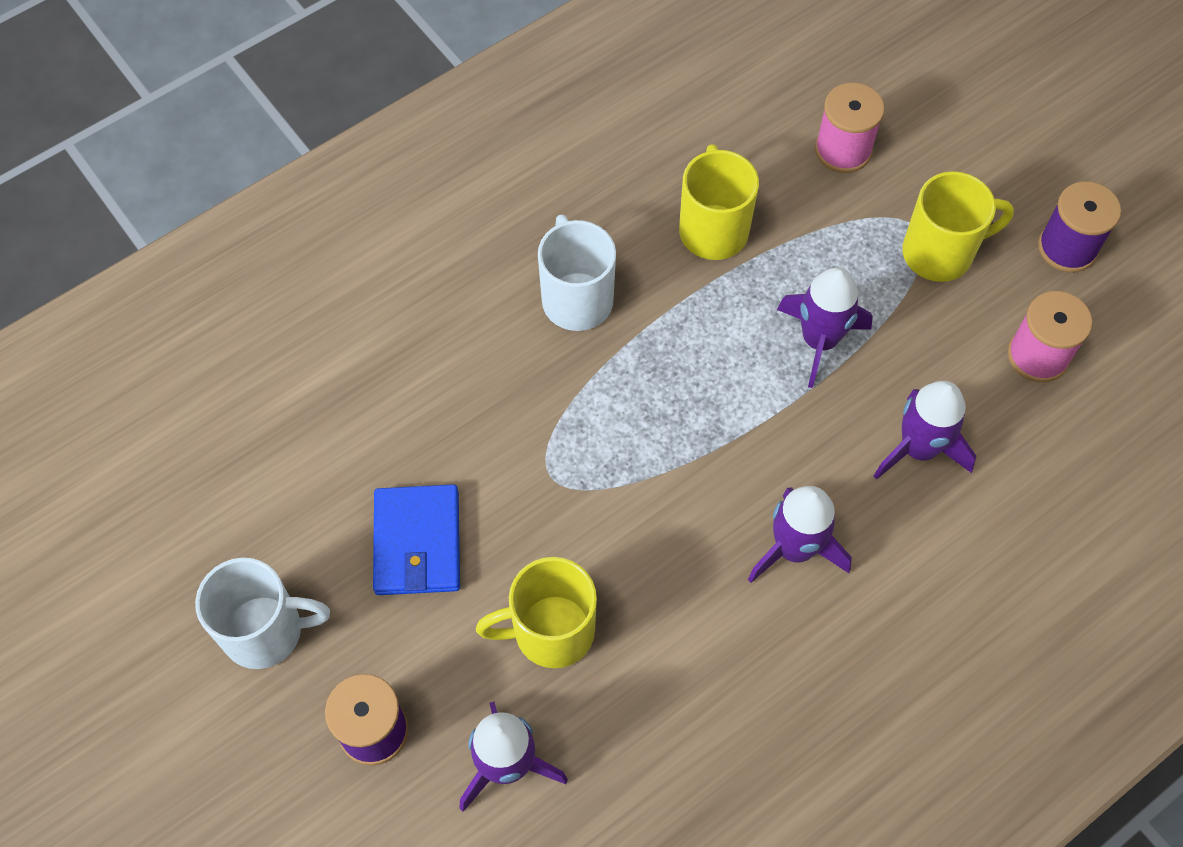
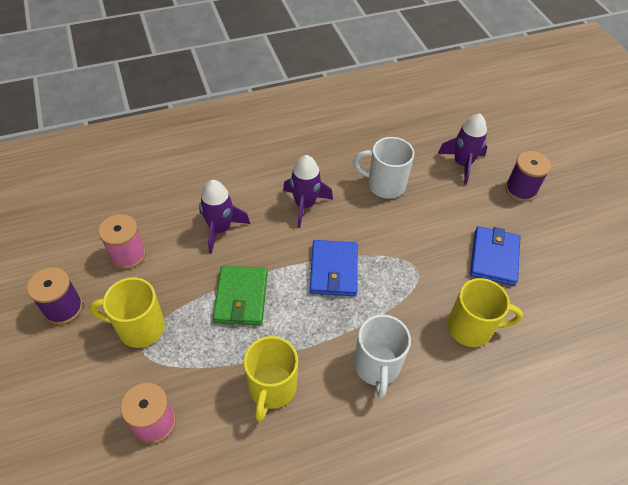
camera: 165 degrees left, 10 degrees down
(265, 631) = (573, 240): white mug -> white mug (384, 185)
(551, 631) = (433, 204): yellow mug -> yellow mug (471, 328)
(692, 431) = (333, 270): none -> blue wallet
(819, 340) = (241, 297): purple rocket -> green wallet

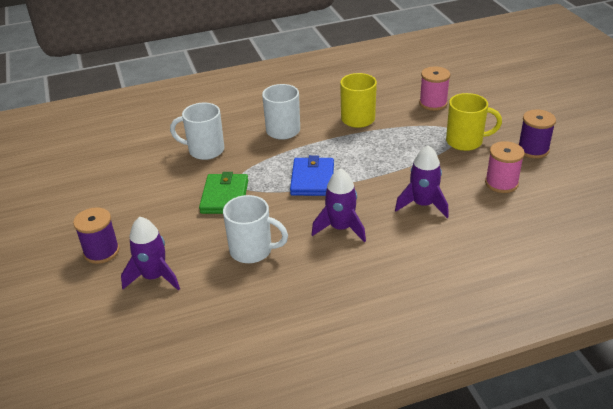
camera: 175 degrees left, 15 degrees down
(241, 297) = (390, 160): green wallet -> green wallet (225, 197)
(471, 328) = (205, 150): yellow mug -> white mug
(494, 257) = (163, 193): blue wallet -> none

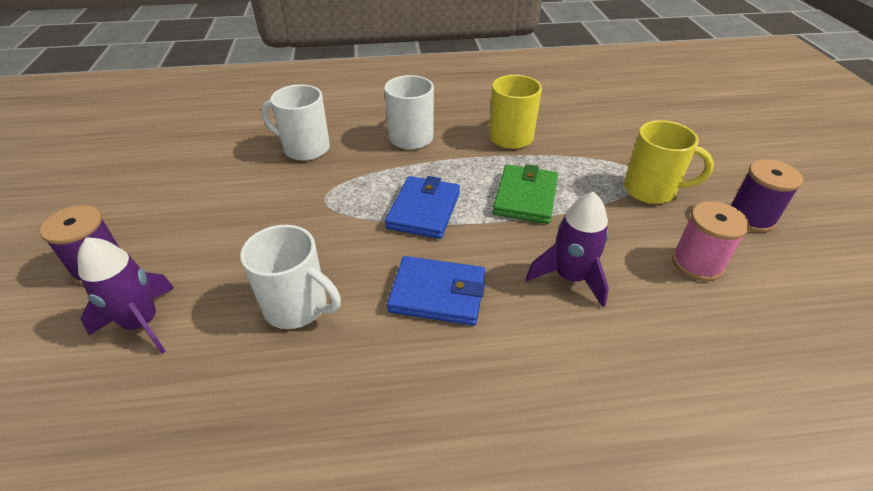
camera: 10 degrees right, 5 degrees up
(225, 197) = (299, 215): green wallet -> green wallet (525, 197)
(341, 228) = (437, 294): purple rocket -> blue wallet
(433, 103) = (615, 131): pink spool -> none

